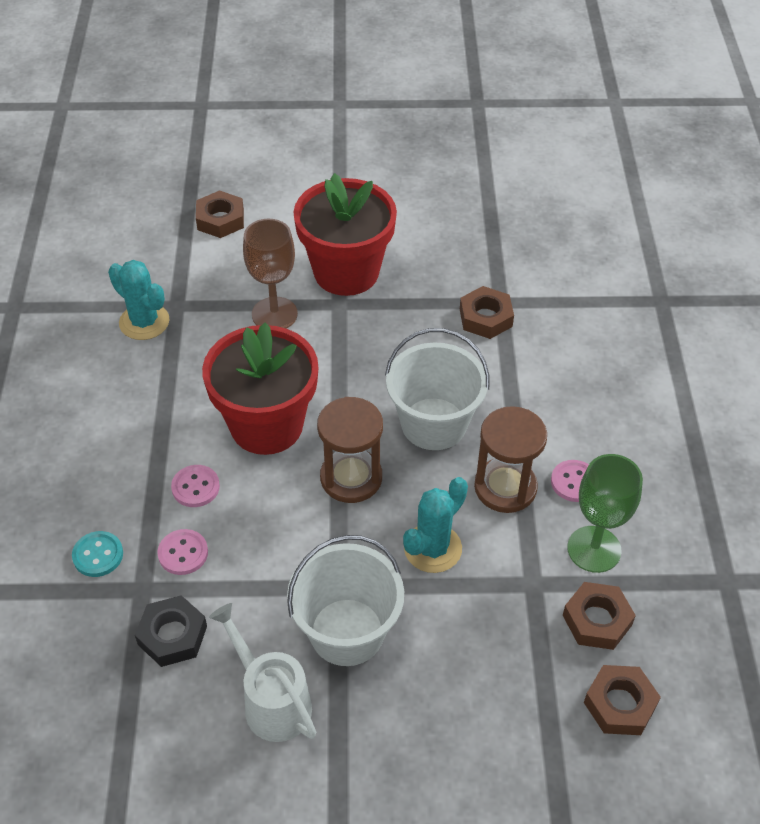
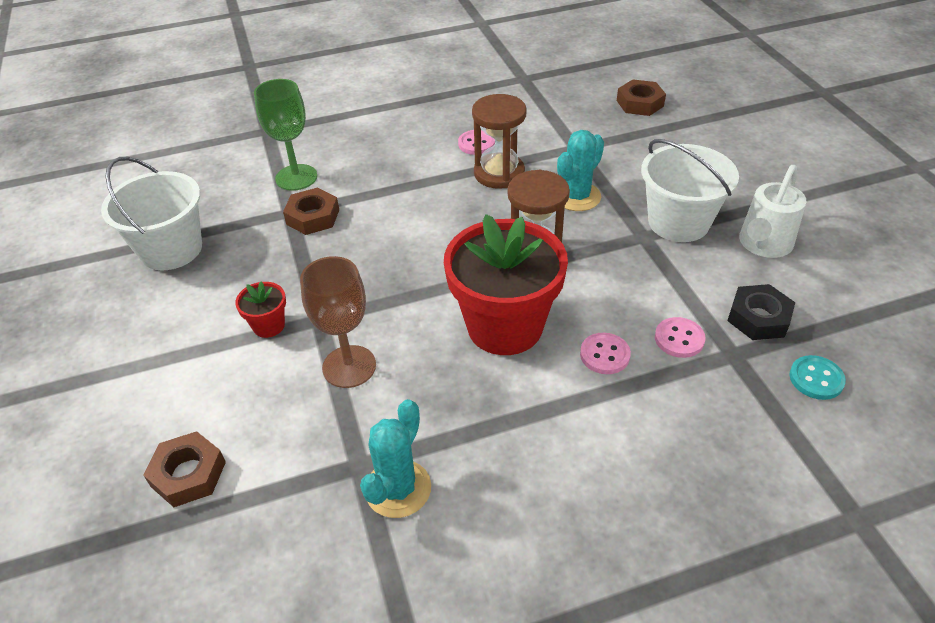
camera: 105 degrees left, 5 degrees down
(98, 555) = (724, 401): turquoise button -> turquoise button (816, 379)
(346, 272) = (269, 325): red flower pot -> red flower pot, size x0.42
(432, 548) = (577, 197): turquoise cactus -> turquoise cactus turned 75 degrees counterclockwise
(433, 424) = (452, 221): white bucket -> white bucket (171, 249)
(594, 549) = (531, 127): green goblet -> green goblet (296, 177)
(597, 620) = (586, 119): brown nut -> none

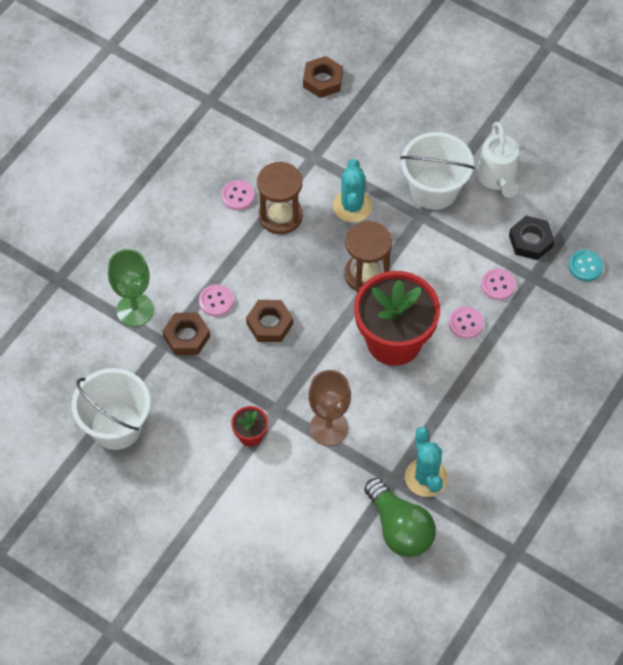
camera: 40 degrees left, 15 degrees up
(188, 474) = (308, 548): brown nut -> brown nut (269, 324)
(306, 526) = (399, 528): none -> green light bulb
(369, 205) = (216, 301): none -> pink button

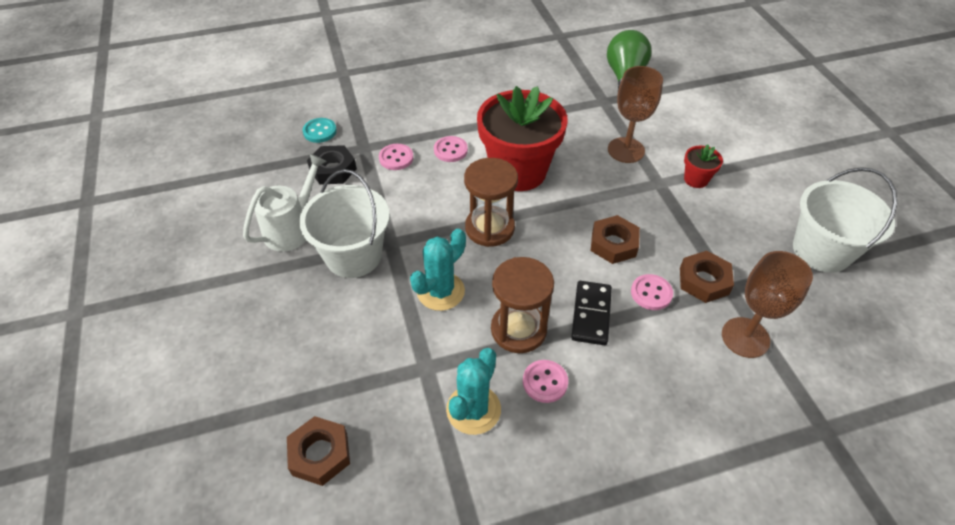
camera: 140 degrees left, 10 degrees down
(135, 310) = (745, 337): green goblet -> brown goblet
(243, 258) = (591, 314): none -> black domino
(426, 477) = (580, 90): turquoise cactus -> turquoise cactus (473, 409)

